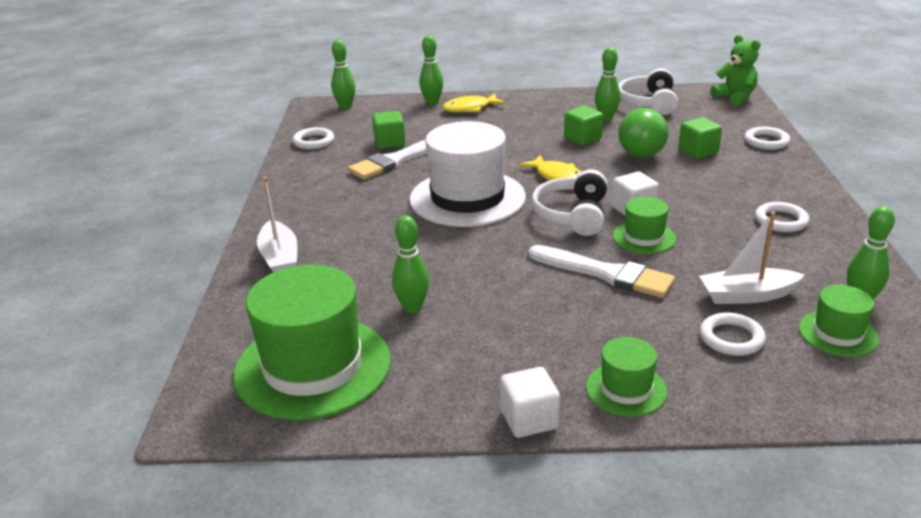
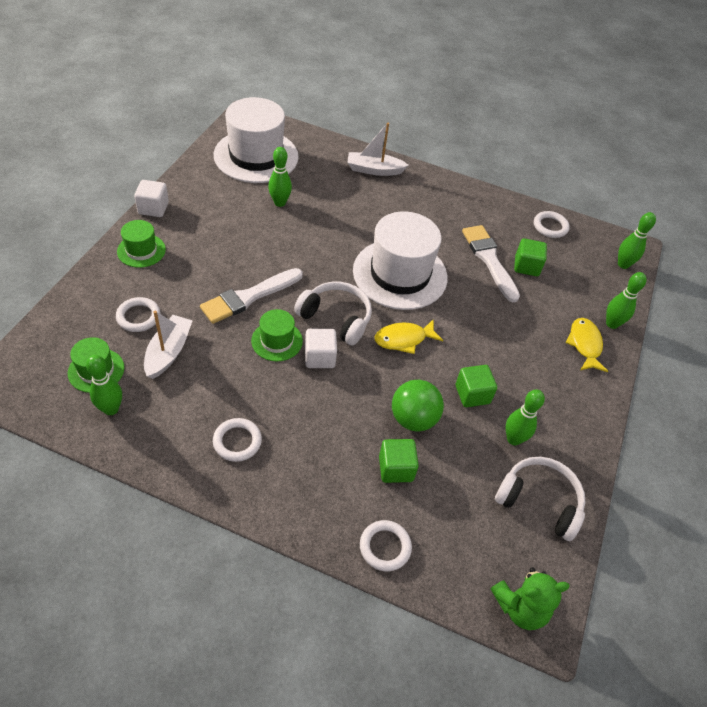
camera: 105 degrees right, 20 degrees up
(313, 367) = (256, 156): green hat -> white hat

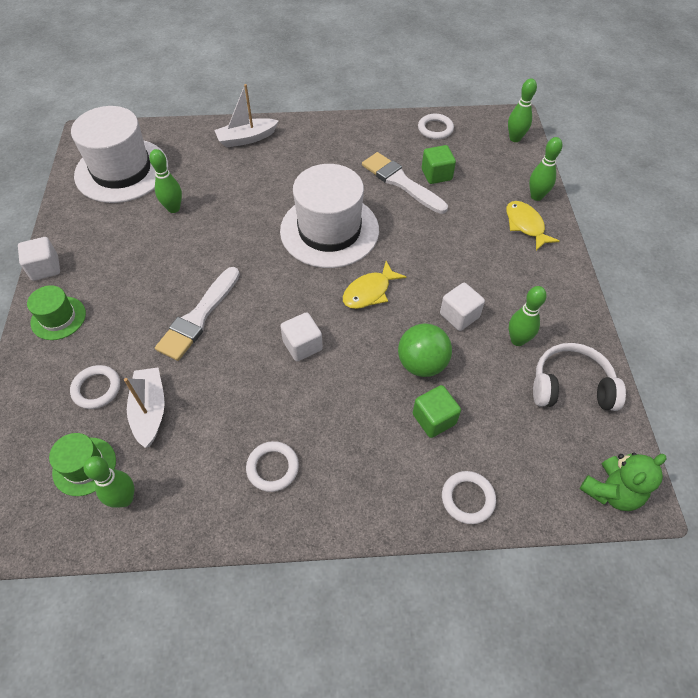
camera: 20 degrees left, 5 degrees up
(277, 341) = (252, 348): green hat -> none
(336, 318) = (295, 300): white headphones -> none
(472, 394) = (459, 315): green cube -> white cube

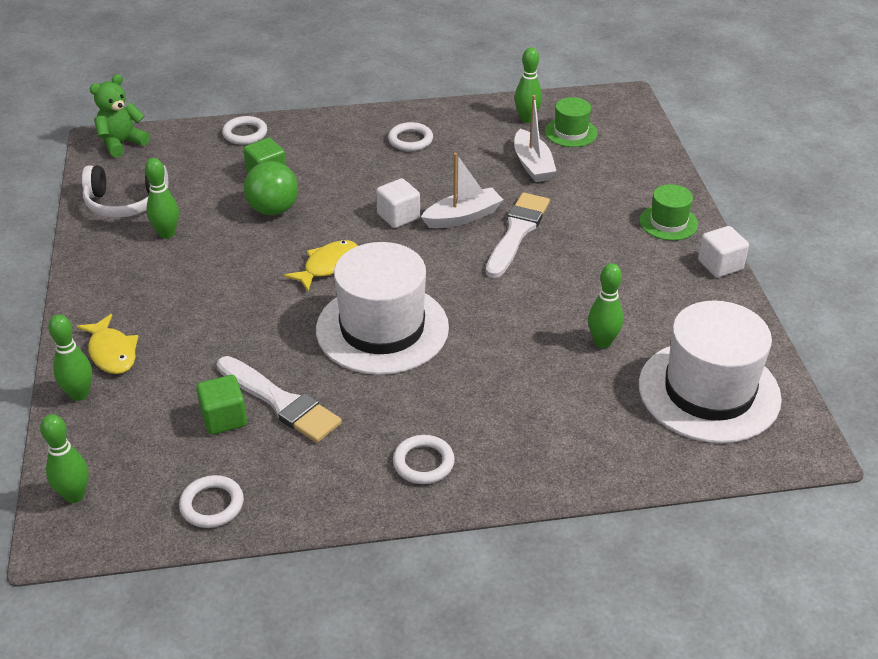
camera: 175 degrees right, 15 degrees down
(96, 389) = (591, 175): white ring -> white ring (423, 463)
(246, 138) = (538, 461): white boat -> white boat (463, 217)
(459, 315) = (226, 250): white cube -> none

